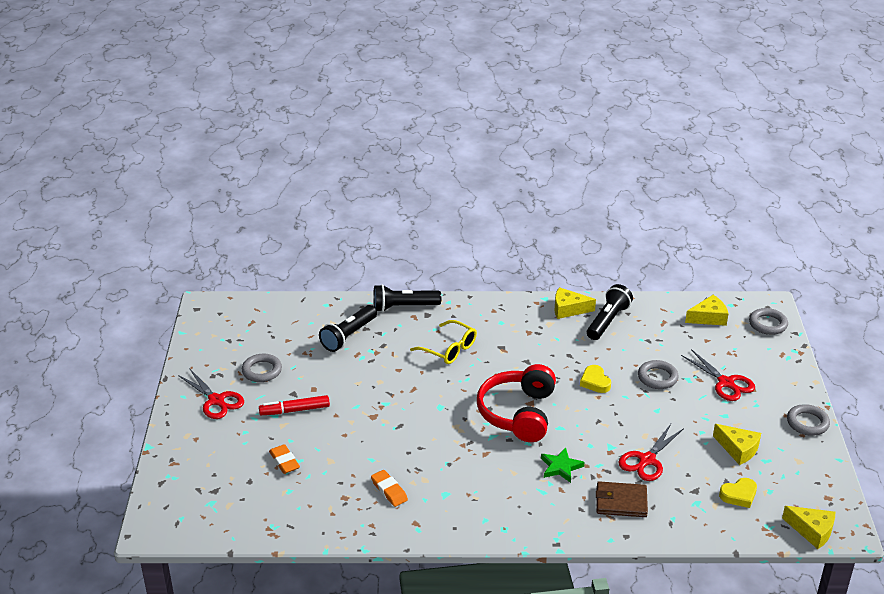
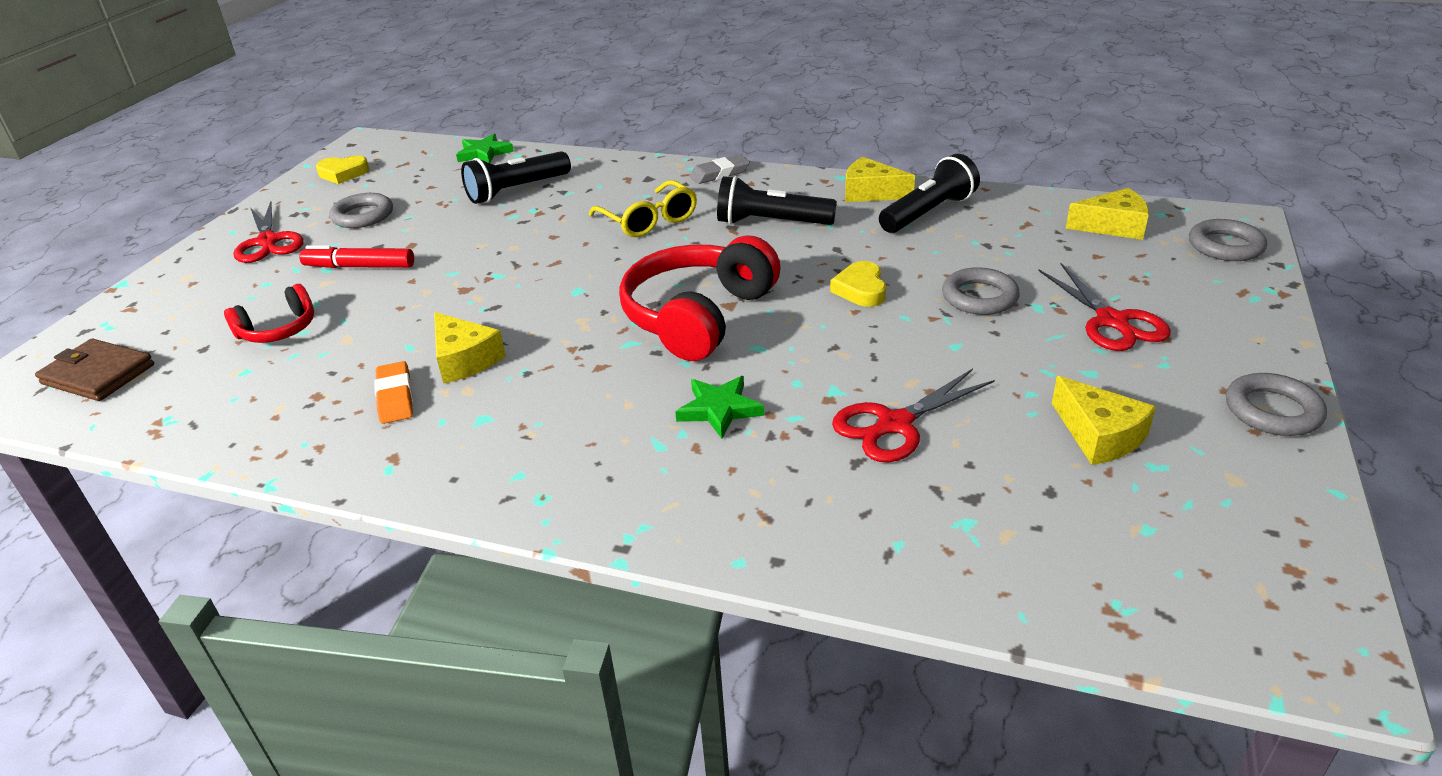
camera: 20 degrees right, 0 degrees up
(284, 461) = (279, 330): orange eraser -> red headphones
(301, 306) = (484, 153): none -> green star
(404, 307) = (622, 167): black flashlight -> black flashlight (771, 223)
(470, 305) = (720, 174): none -> grey eraser
(621, 502) = (802, 491): brown wallet -> brown wallet (98, 374)
(739, 495) = (1070, 524): yellow heart -> yellow heart (343, 173)
(812, 531) = (1234, 640): yellow cheese -> yellow cheese (464, 359)

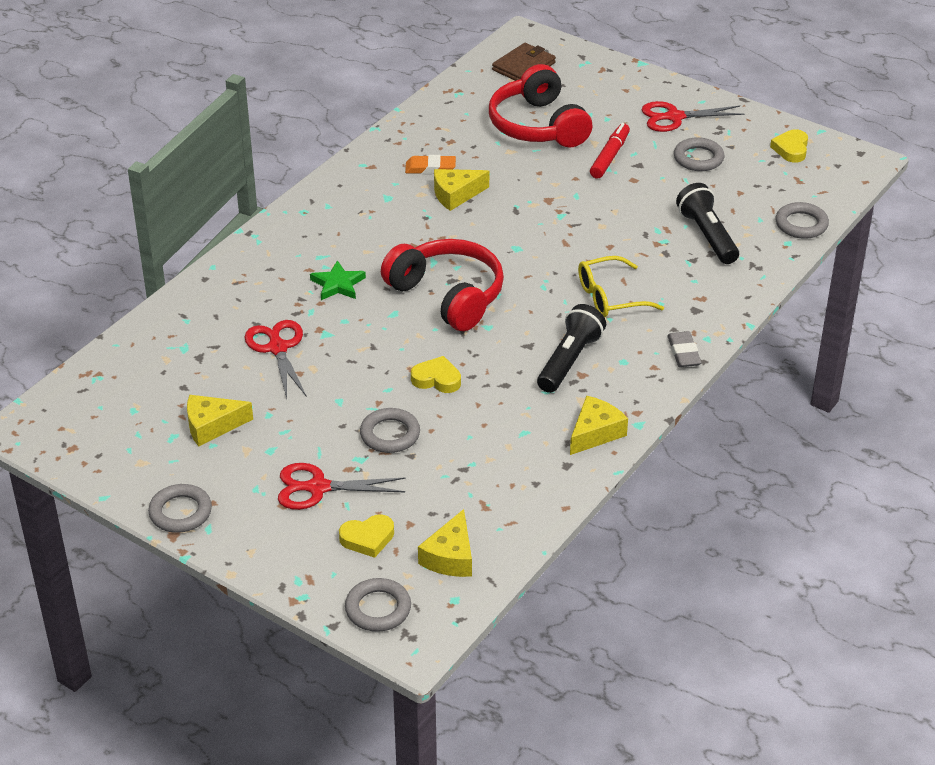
camera: 105 degrees right, 5 degrees up
(279, 330) = (538, 126): red headphones -> red headphones, size x1.91
(484, 153) = (801, 224): green star -> grey ring
(928, 213) = (537, 454): black flashlight -> none
(1146, 273) = (367, 538): none -> yellow heart

